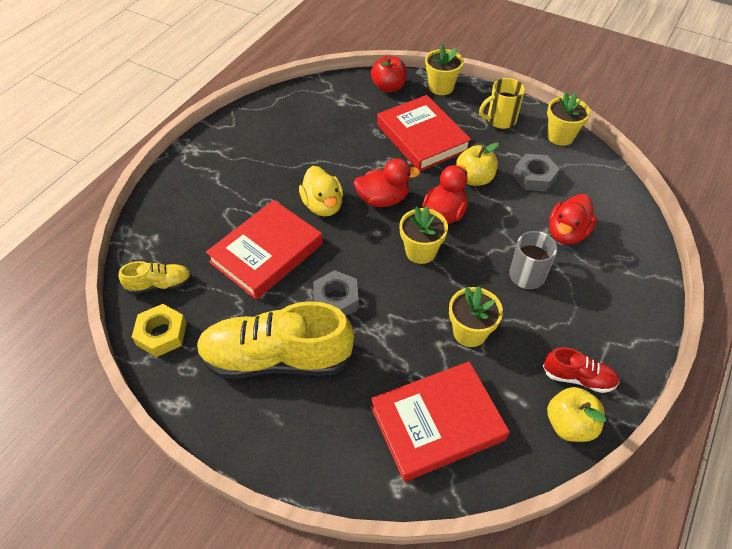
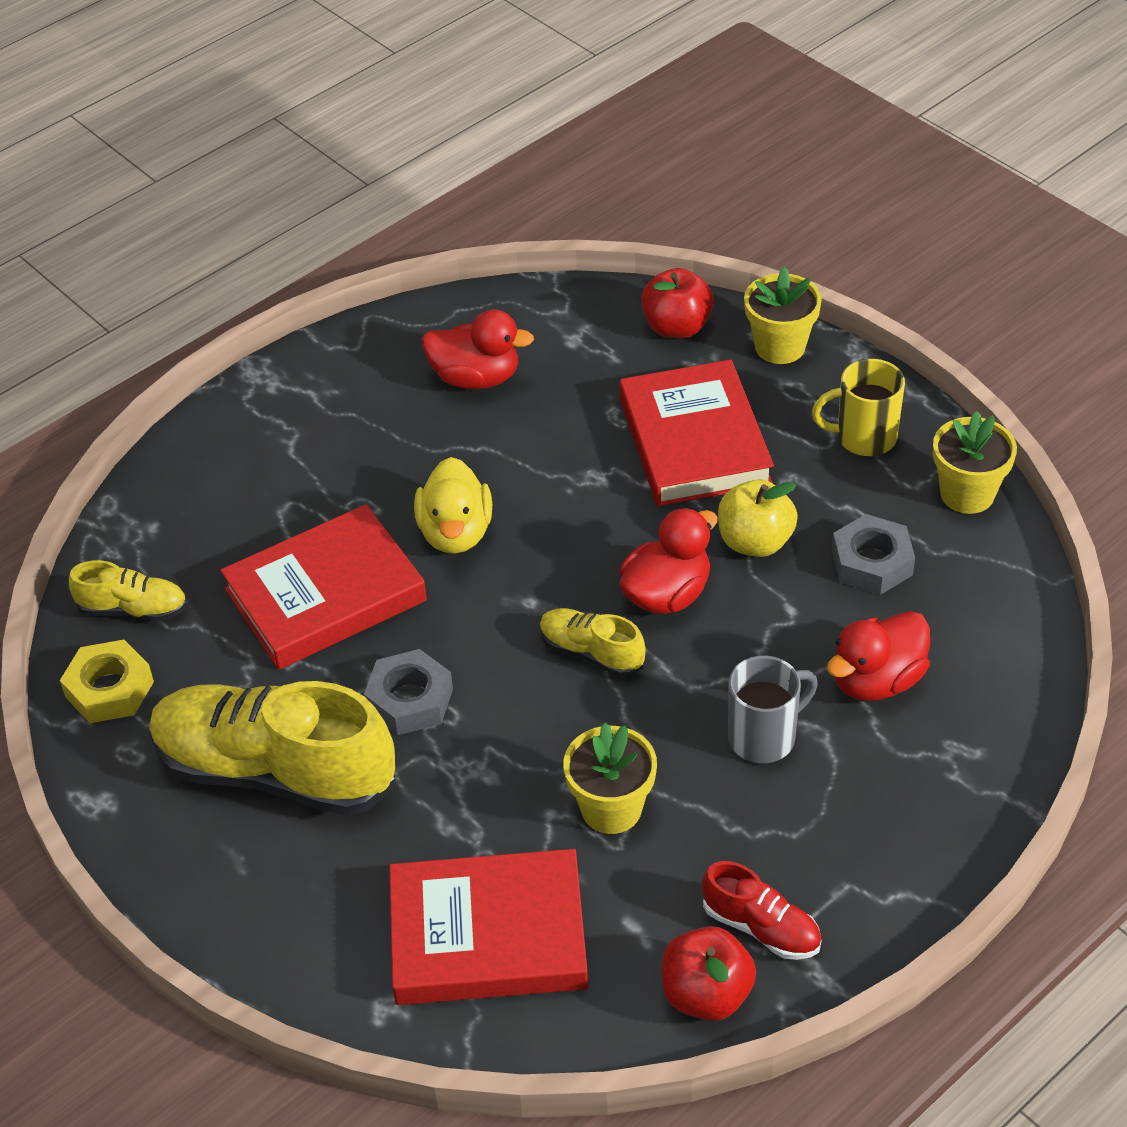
camera: 20 degrees right, 5 degrees down
(383, 199) = (567, 544): red duck -> red duck (476, 378)
(420, 251) = (591, 653): yellow flower pot -> yellow shoe
(569, 424) = (706, 994): yellow apple -> red apple

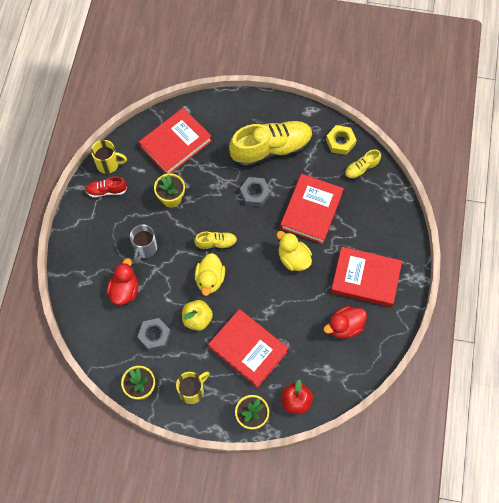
camera: 140 degrees right, 20 degrees up
(353, 424) = (365, 278): none -> red book
(667, 594) = (210, 279): red duck -> yellow duck
(706, 994) = (108, 164): red apple -> yellow mug

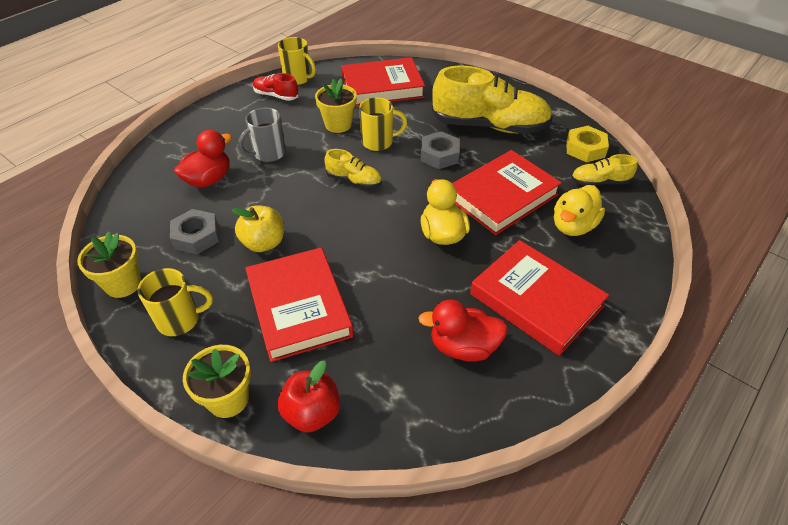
camera: 30 degrees right, 20 degrees down
(209, 201) = (378, 142): none -> yellow mug
(210, 279) = (316, 211): yellow duck -> yellow duck (573, 226)

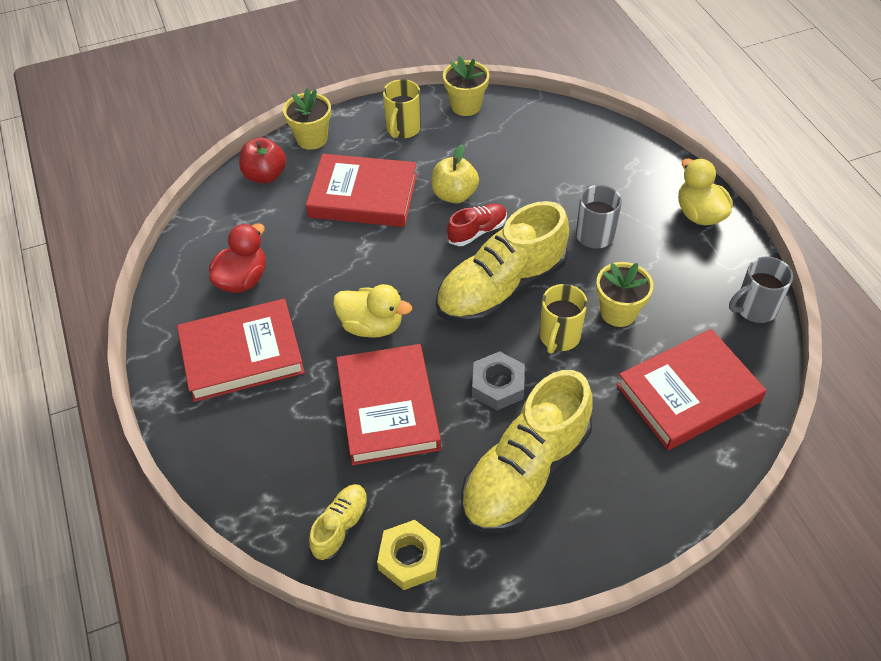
camera: 120 degrees right, 5 degrees up
(196, 236) = (494, 155): grey nut -> none
(209, 179) = (575, 179): red duck -> none
(276, 96) = (718, 274): red shoe -> red shoe (477, 231)
(298, 79) = (754, 309): yellow mug -> grey mug
(354, 181) = (501, 288): yellow shoe -> yellow shoe, size x2.12
(382, 87) = (688, 393): red book -> red book turned 45 degrees clockwise
(573, 226) = (299, 447): yellow duck -> yellow duck (699, 214)

